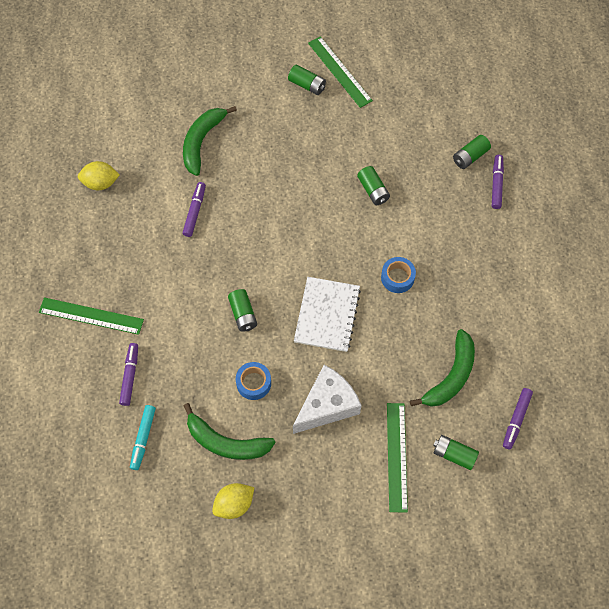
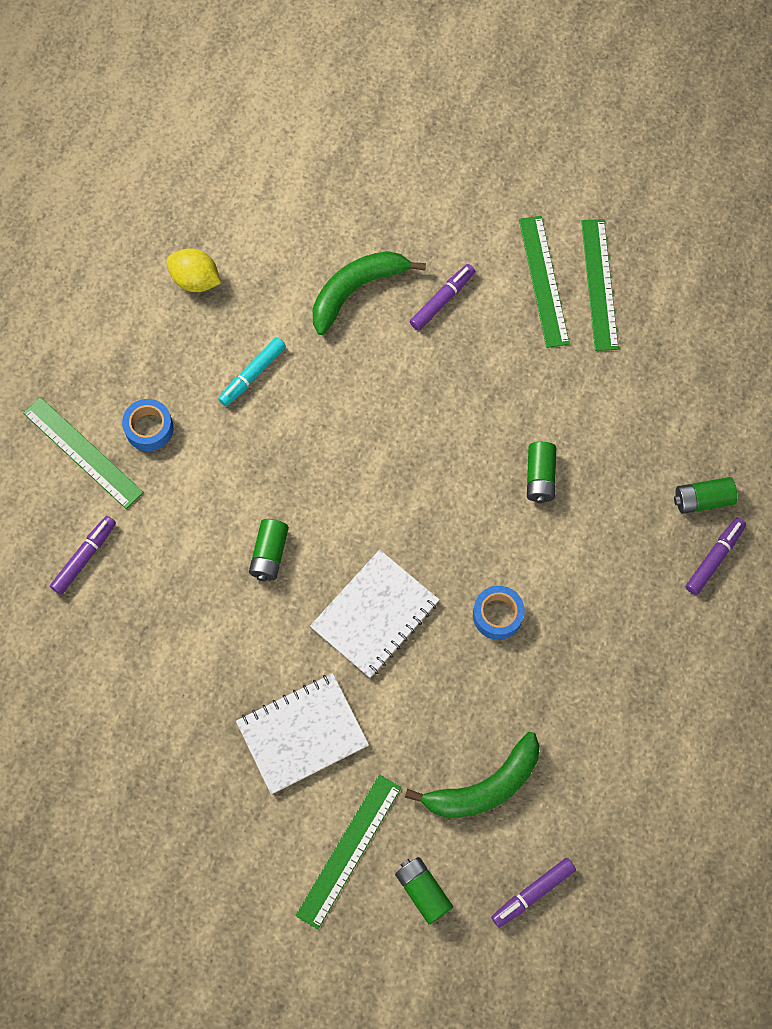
camera: 30 degrees right, 5 degrees up
(143, 438) = (54, 647): turquoise marker -> turquoise marker (252, 375)
(195, 211) = (290, 382): purple marker -> purple marker (442, 300)
(226, 442) = (150, 709): green banana -> none
(234, 504) = (113, 793): yellow lemon -> none
(253, 383) = (228, 652): blue tape -> blue tape (149, 428)
(307, 85) = (543, 281): green battery -> green ruler
(327, 405) = (302, 734): white cheese -> white notebook

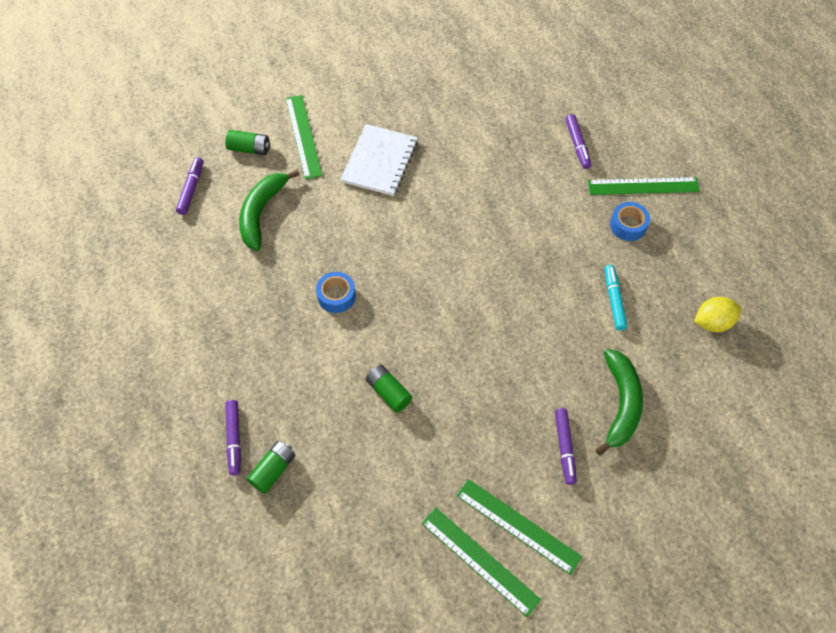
camera: 135 degrees right, 10 degrees down
(269, 554) = (491, 222): green battery -> none
(375, 615) = (403, 240): white notebook -> none

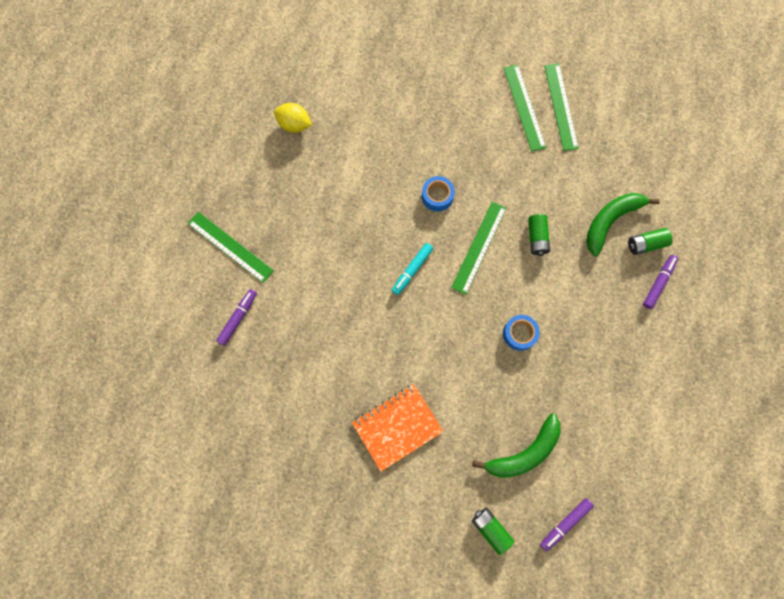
camera: 140 degrees left, 15 degrees up
(303, 136) = (437, 505): green ruler -> green ruler (478, 247)
(380, 161) = (397, 427): white notebook -> orange notebook
(564, 448) = (459, 125): purple marker -> none
(614, 300) = (338, 185): turquoise marker -> turquoise marker (412, 270)
(621, 404) = (401, 123): green banana -> green banana (610, 221)
(628, 225) = (273, 227): blue tape -> blue tape (437, 196)

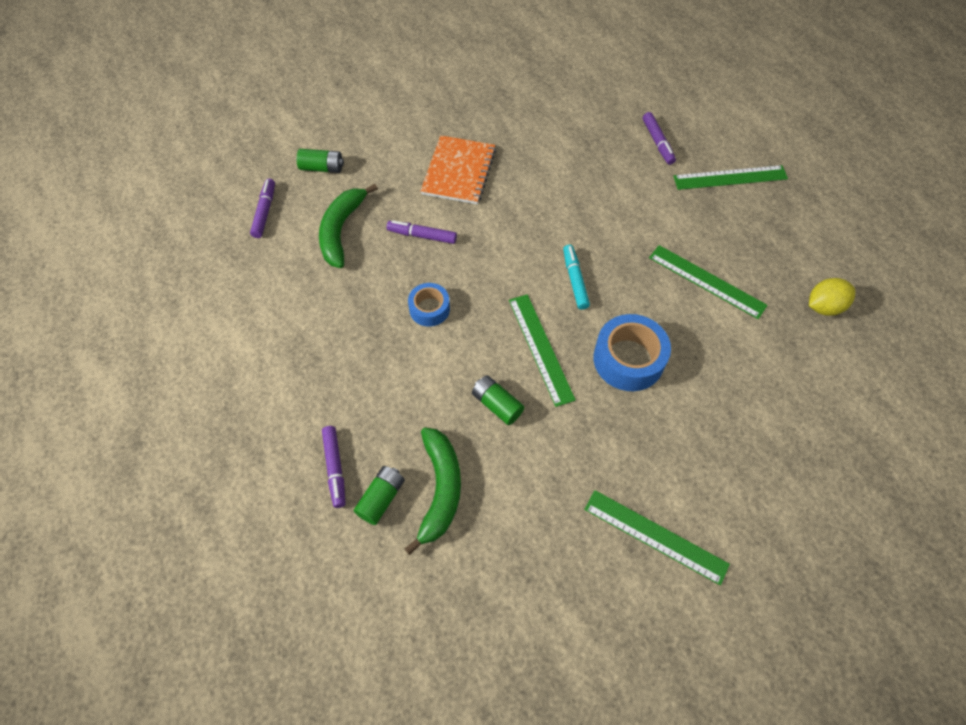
camera: 135 degrees right, 15 degrees down
(437, 196) = (628, 359): blue tape -> blue tape, size x1.67
(474, 394) = (422, 236): none -> purple marker
(560, 106) = (619, 578): green ruler -> green ruler (707, 281)

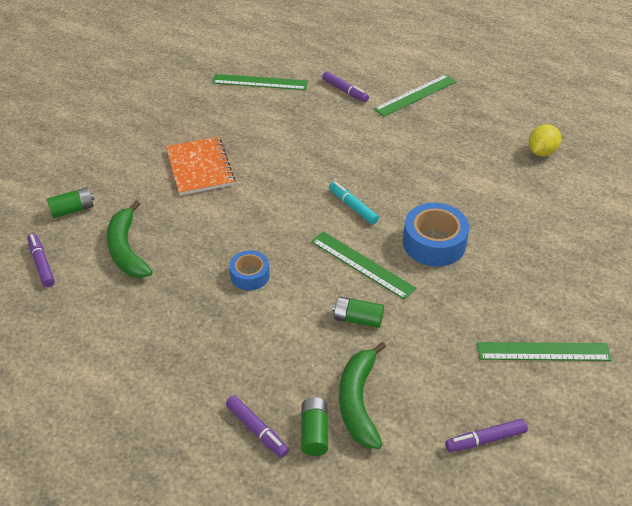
camera: 30 degrees left, 15 degrees down
(422, 236) = (203, 225): purple marker -> purple marker (485, 439)
(440, 490) = (358, 401): green banana -> green banana turned 150 degrees counterclockwise
(707, 281) = (450, 168): green ruler -> green ruler (260, 82)

